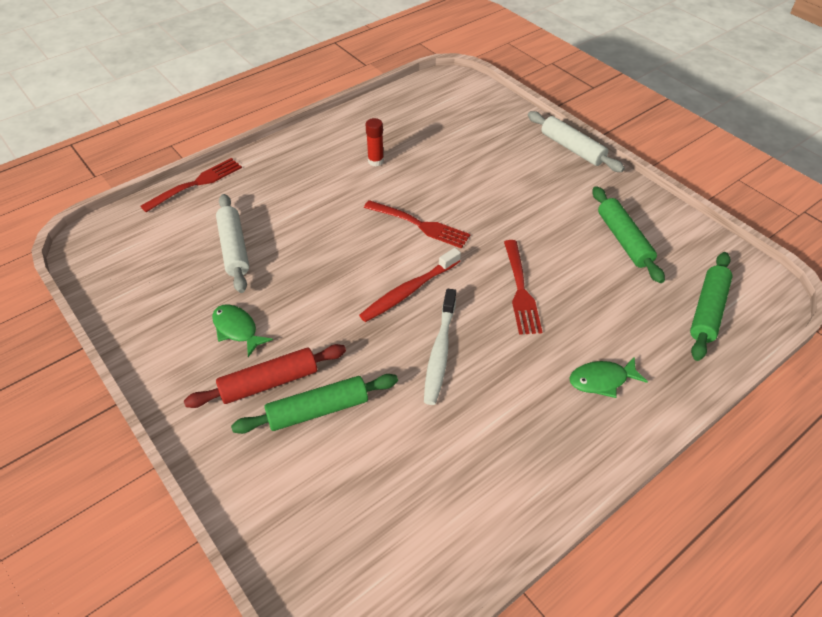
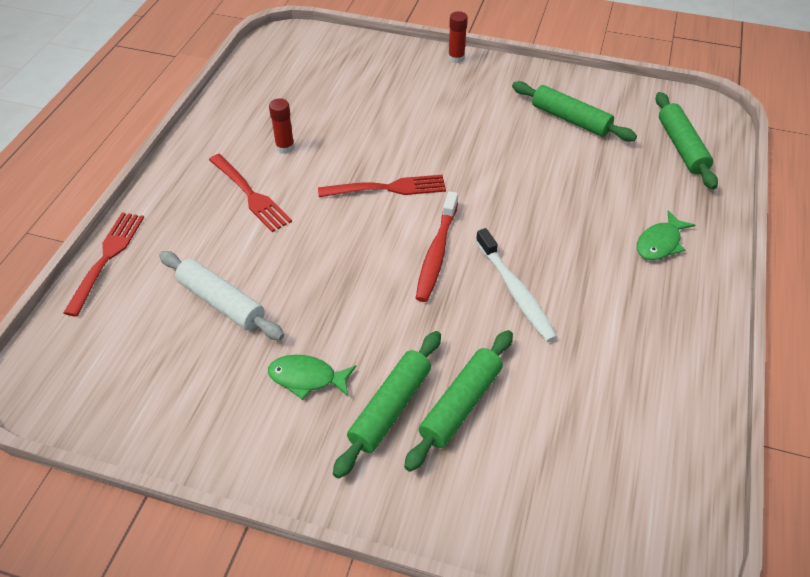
camera: 35 degrees left, 0 degrees up
(269, 382) = (390, 408): red rolling pin -> green rolling pin
(520, 289) = (529, 202): red fork -> red fork (249, 194)
(572, 148) = (456, 58): white rolling pin -> red glue stick

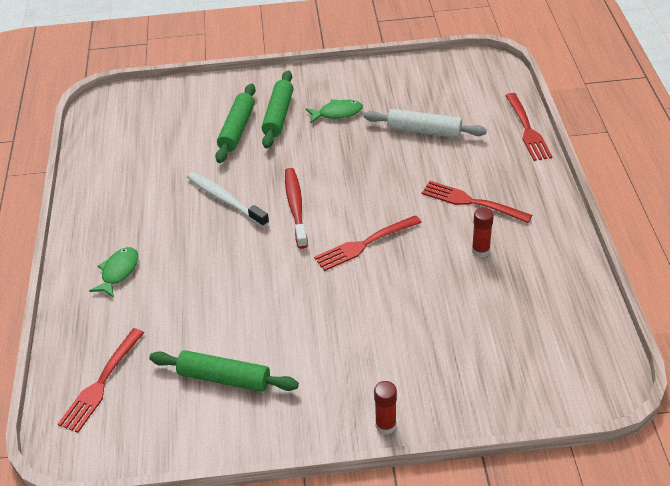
camera: 160 degrees right, 5 degrees down
(681, 147) = (101, 382): green rolling pin -> red fork

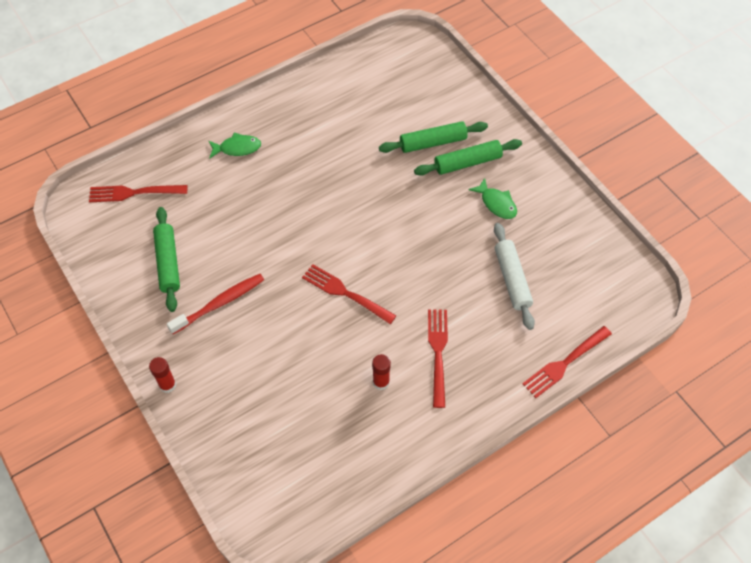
camera: 60 degrees right, 15 degrees up
(225, 200) = (345, 175): white toothbrush -> none
(295, 207) = (362, 226): red toothbrush -> red toothbrush (219, 303)

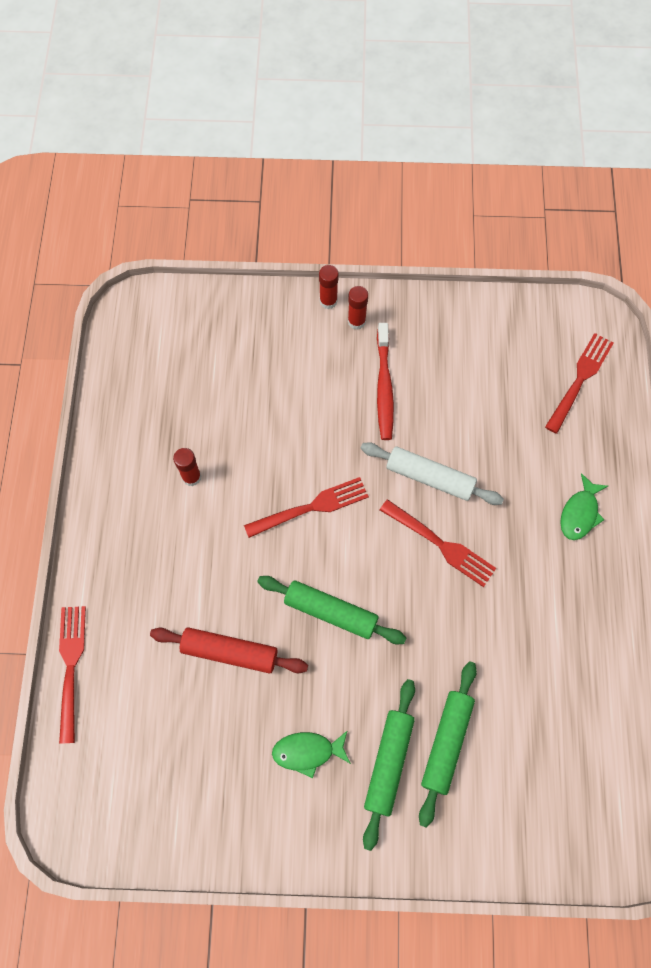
camera: 125 degrees right, 10 degrees up
(168, 262) = (466, 367): green rolling pin -> green rolling pin (331, 612)
(174, 354) = (356, 321): none -> red glue stick
(438, 353) = (178, 550): red fork -> red fork (440, 544)
(477, 279) = (229, 652): none -> red rolling pin
(512, 279) = (201, 690): white rolling pin -> white rolling pin (430, 477)

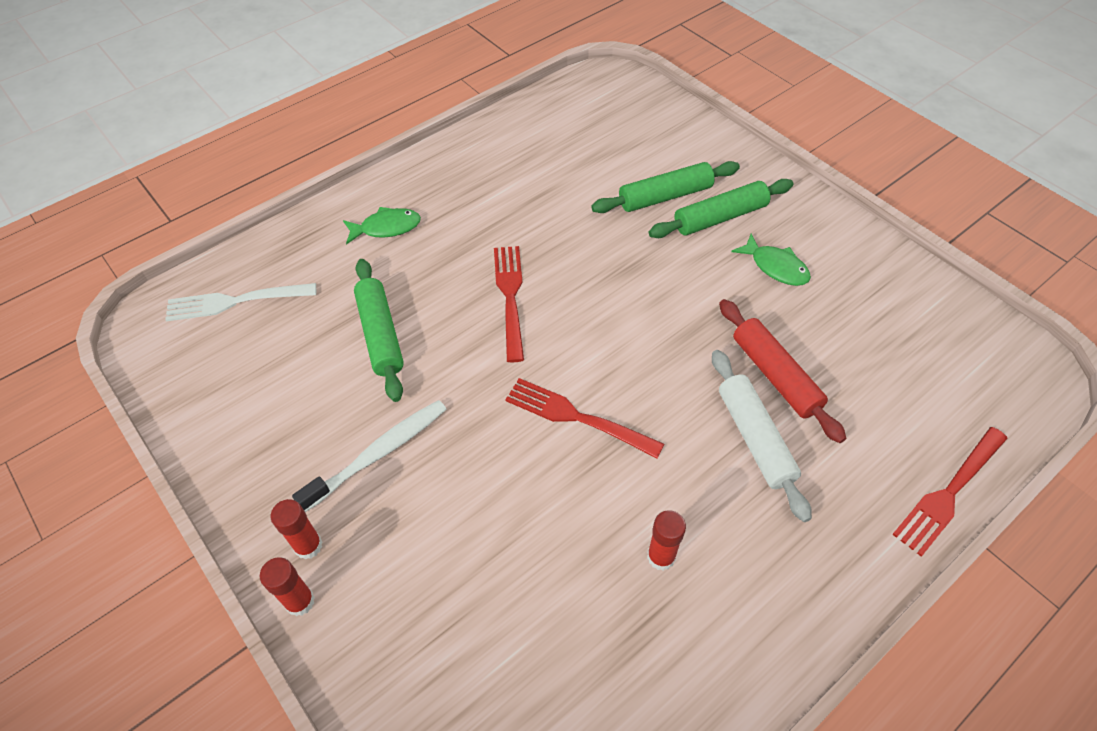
camera: 130 degrees left, 15 degrees down
(331, 612) = (655, 330): green rolling pin -> green rolling pin (381, 334)
(384, 387) = (378, 453): red toothbrush -> white toothbrush
(430, 477) = (451, 346): white rolling pin -> white rolling pin (755, 438)
(579, 380) = (236, 301): red fork -> white fork

